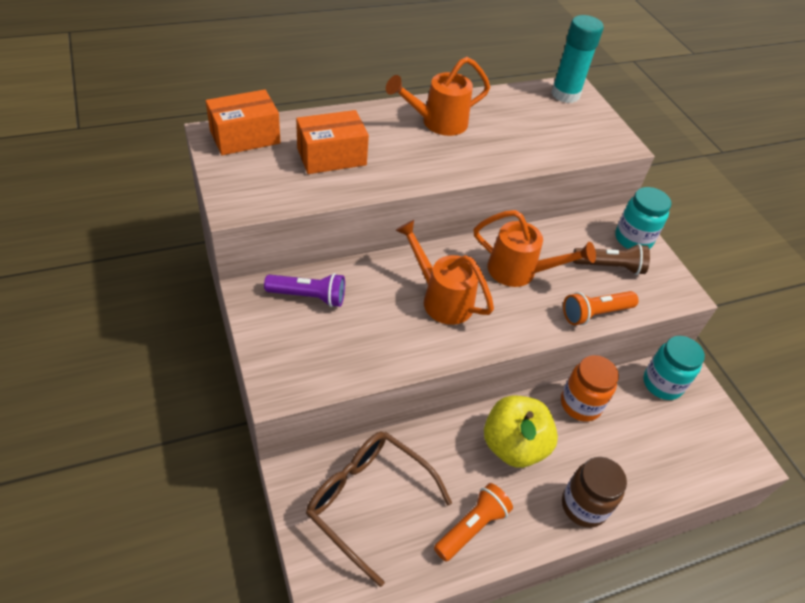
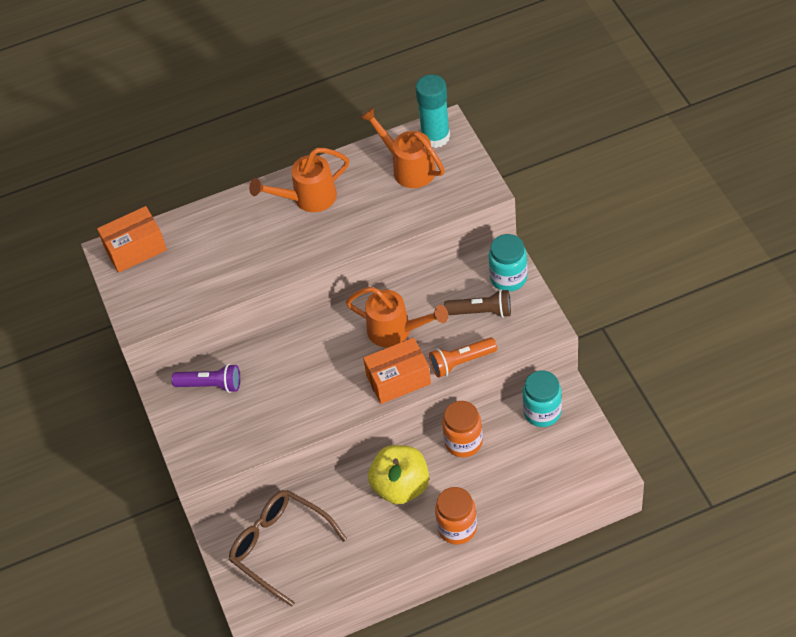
camera: 10 degrees right, 5 degrees up
(331, 157) = (213, 256): orange box -> orange box (398, 380)
(441, 299) = (325, 369): orange watering can -> orange watering can (408, 168)
(472, 527) = (363, 555): orange flashlight -> none
(583, 506) = (457, 528): brown jar -> orange jar

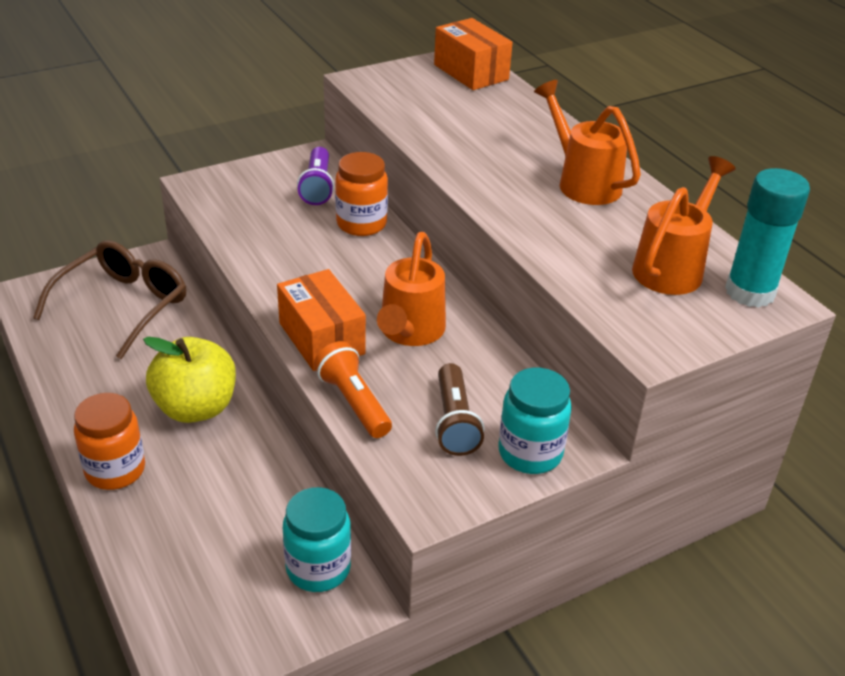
camera: 75 degrees right, 15 degrees down
(463, 442) = (266, 471): orange jar -> orange jar (361, 224)

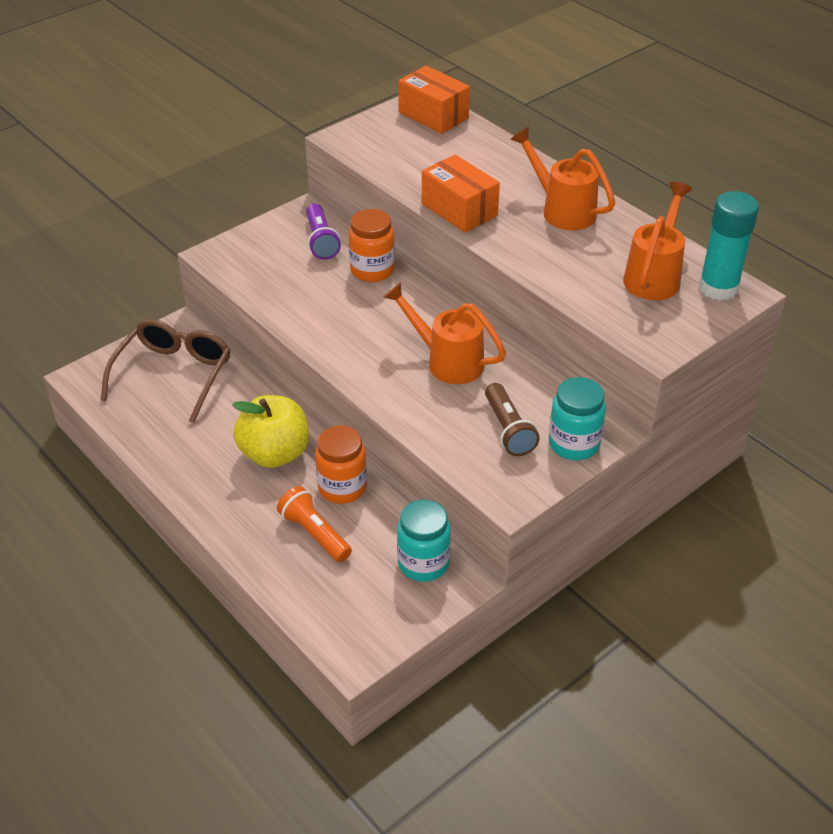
camera: 10 degrees left, 5 degrees up
(115, 470) = (230, 517): orange jar -> orange jar (342, 487)
(321, 338) = (378, 379): orange box -> orange box (459, 210)
(353, 402) = (424, 427): orange flashlight -> orange flashlight (314, 533)
(409, 332) = (447, 361): orange watering can -> orange watering can turned 120 degrees clockwise

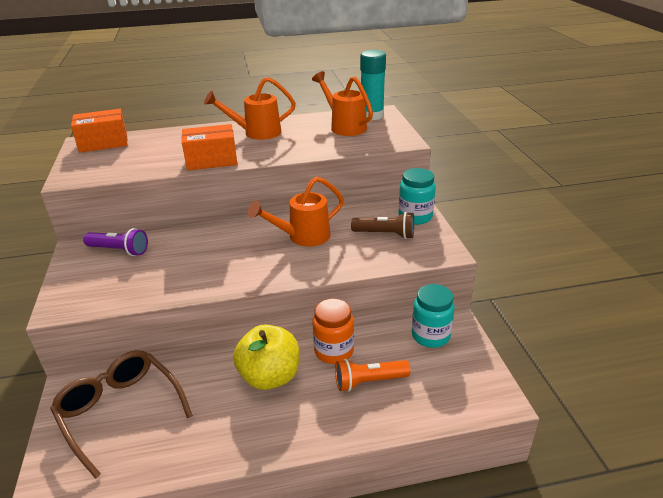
camera: 60 degrees left, 10 degrees down
(372, 270) = (180, 238): orange jar -> none

